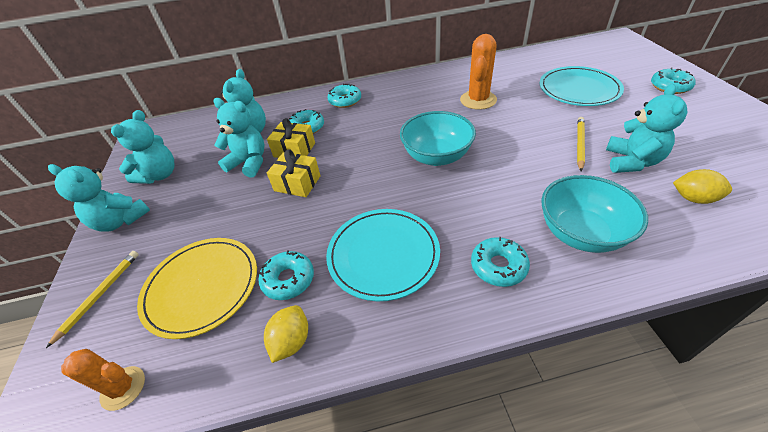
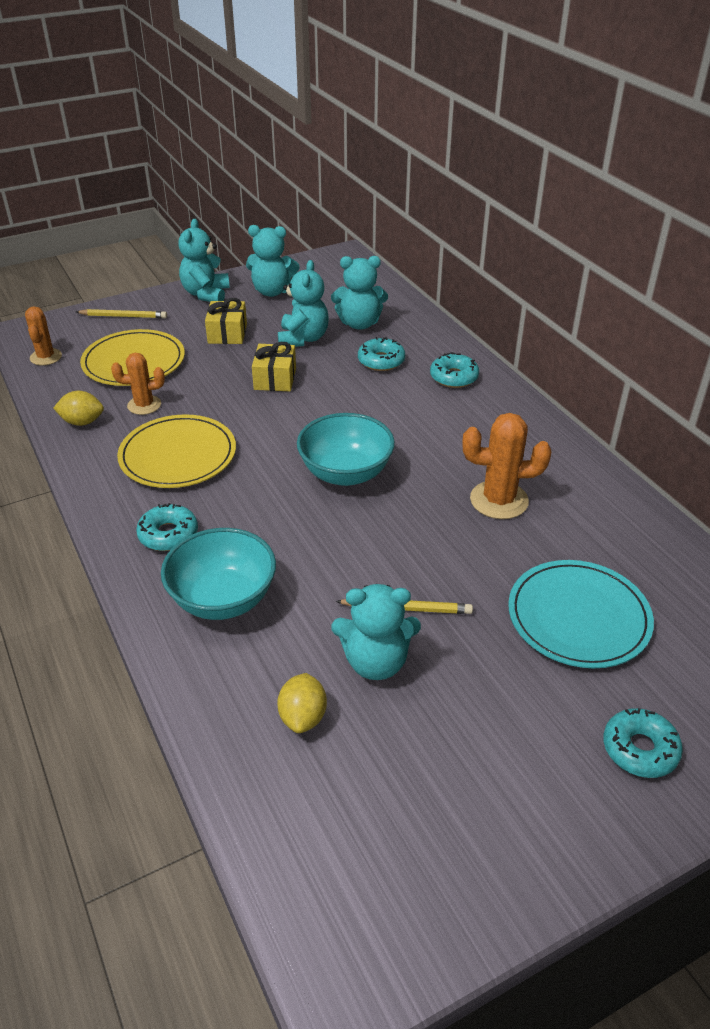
camera: 70 degrees right, 5 degrees down
(288, 279) = (144, 405): turquoise donut -> orange cactus
(294, 150) = (333, 363): yellow gift -> yellow gift (227, 333)
(383, 255) = (178, 455): turquoise plate -> yellow plate

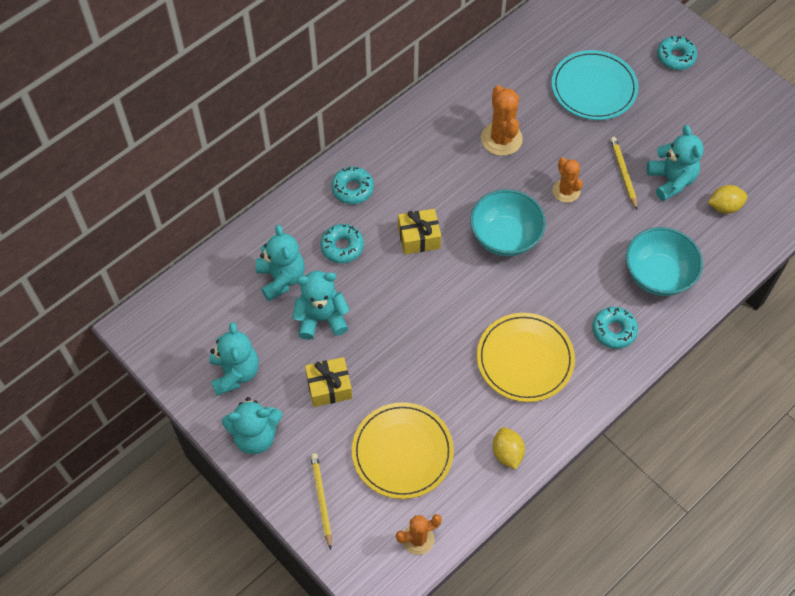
camera: 105 degrees left, 20 degrees up
(144, 405) = (467, 413): orange cactus -> orange cactus (566, 191)
(275, 379) = (395, 322): yellow gift -> yellow gift (419, 237)

